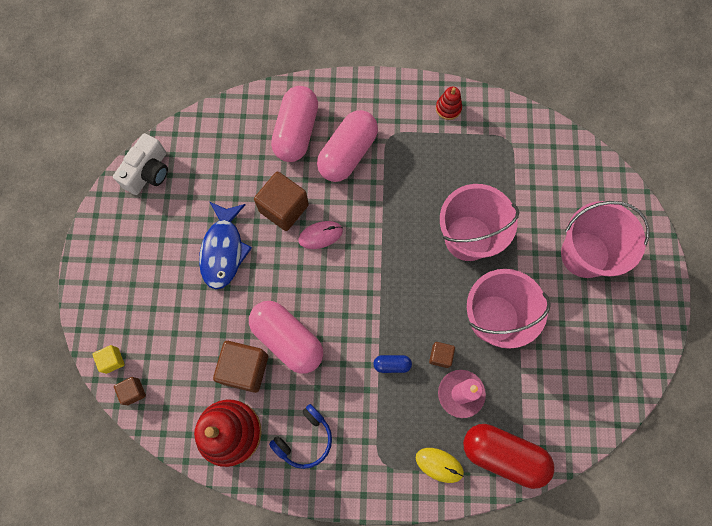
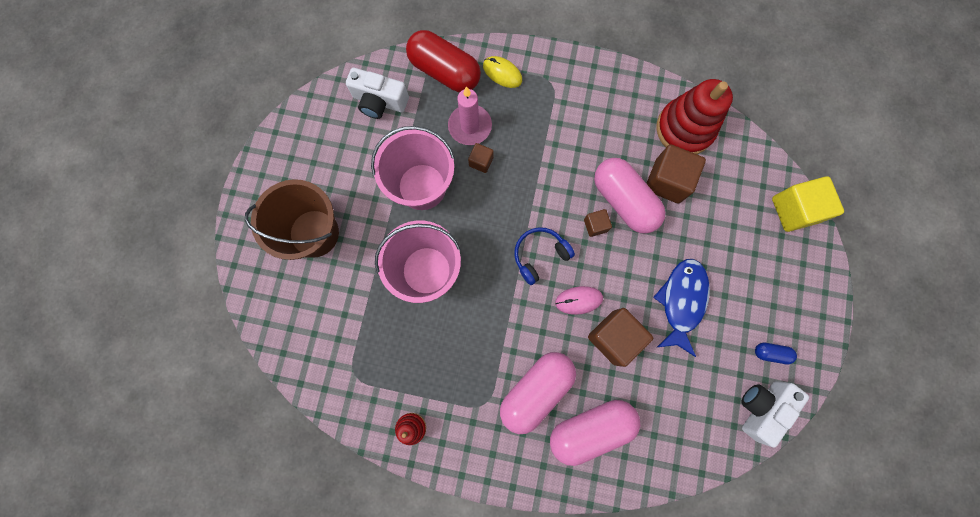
camera: 170 degrees left, 5 degrees up
(112, 360) = (794, 210): yellow cube -> yellow cube, size x1.95
(133, 391) = (773, 178): brown cube -> brown cube (595, 225)
(296, 132) = (590, 429): pink capsule -> pink capsule turned 45 degrees clockwise
(304, 439) = (617, 112): blue headphones -> blue headphones (540, 255)
(392, 364) = (528, 162): blue capsule -> blue capsule (770, 353)
(564, 405) = (379, 101): none -> white camera
(585, 254) = (314, 233): pink bucket -> brown bucket

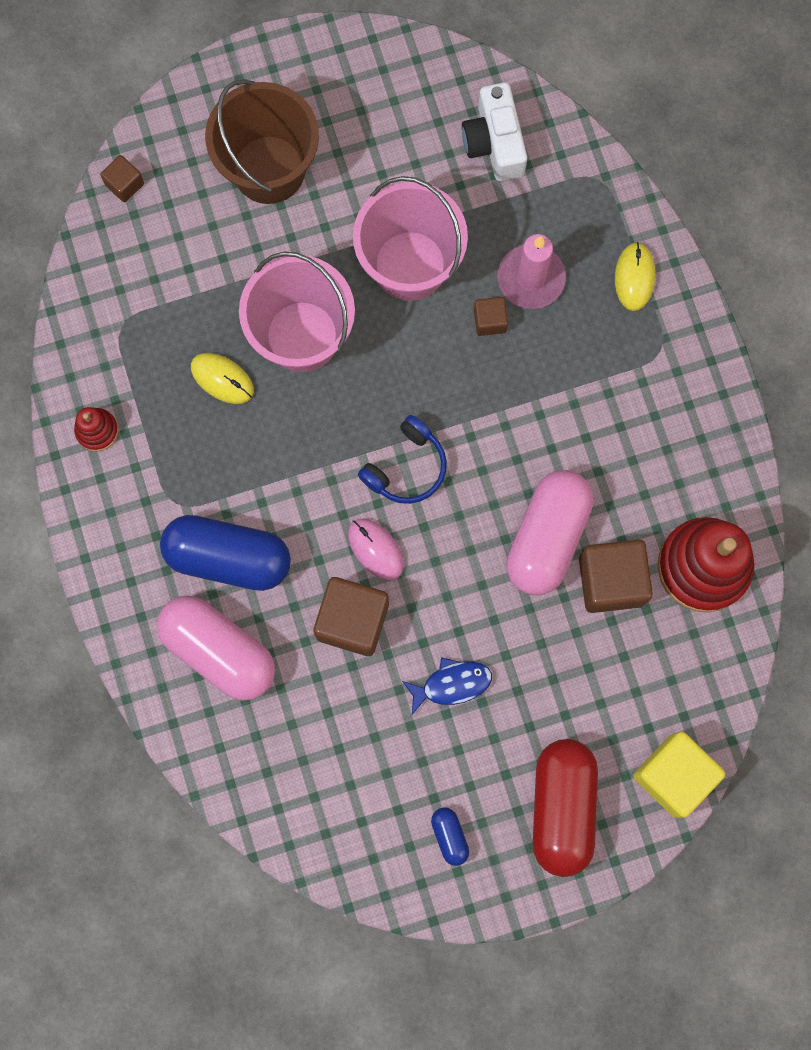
camera: 60 degrees right, 0 degrees up
(424, 332) = (222, 379): none -> yellow mouse
(444, 72) = (589, 201): red capsule -> red capsule (562, 807)
(536, 390) = (228, 557): pink capsule -> blue capsule
(540, 255) = (406, 467): blue headphones -> blue headphones turned 105 degrees clockwise
(595, 225) = (490, 517): brown cube -> brown cube (124, 184)
(681, 301) = (452, 684): blue fish -> blue fish, size x0.61
(761, 407) = (369, 857): white camera -> none

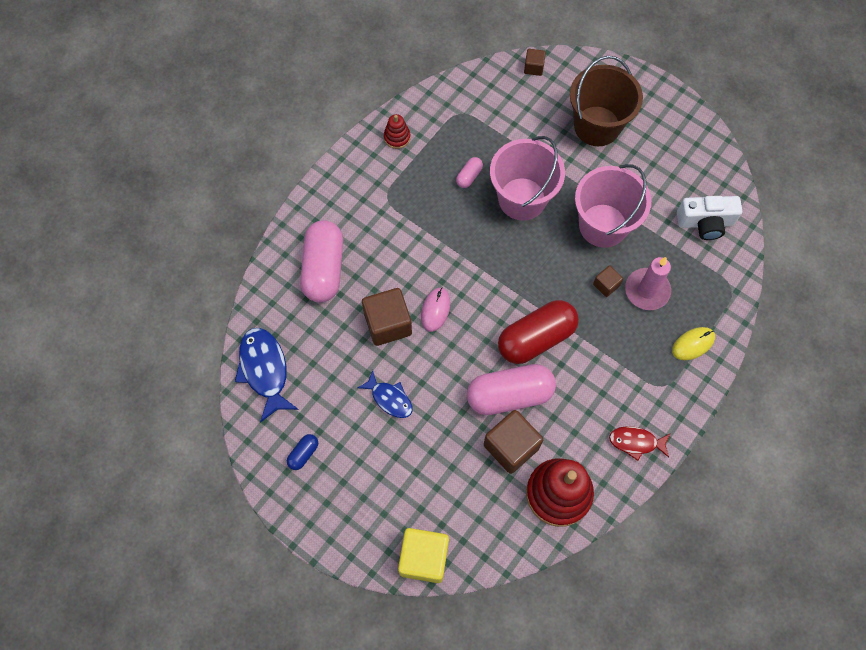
camera: 55 degrees right, 10 degrees down
(222, 379) = (469, 176): yellow mouse -> pink capsule
(228, 557) = (377, 241): blue capsule -> none
(306, 815) = (265, 370): none -> blue fish
(406, 467) = (492, 296): blue headphones -> none
(494, 142) = (705, 223): white camera -> white camera turned 135 degrees counterclockwise
(562, 807) = (361, 506): red capsule -> red capsule (536, 338)
(704, 433) = (636, 442): none -> red fish

